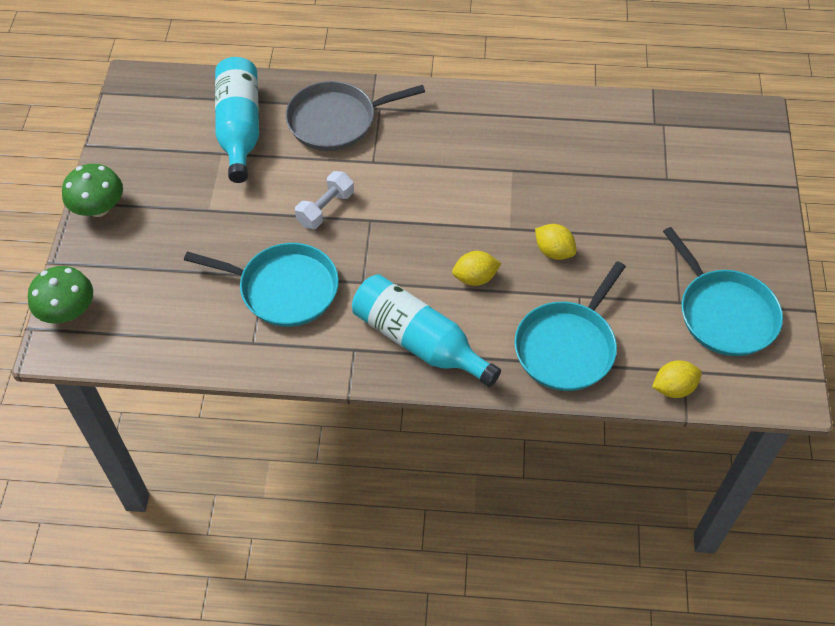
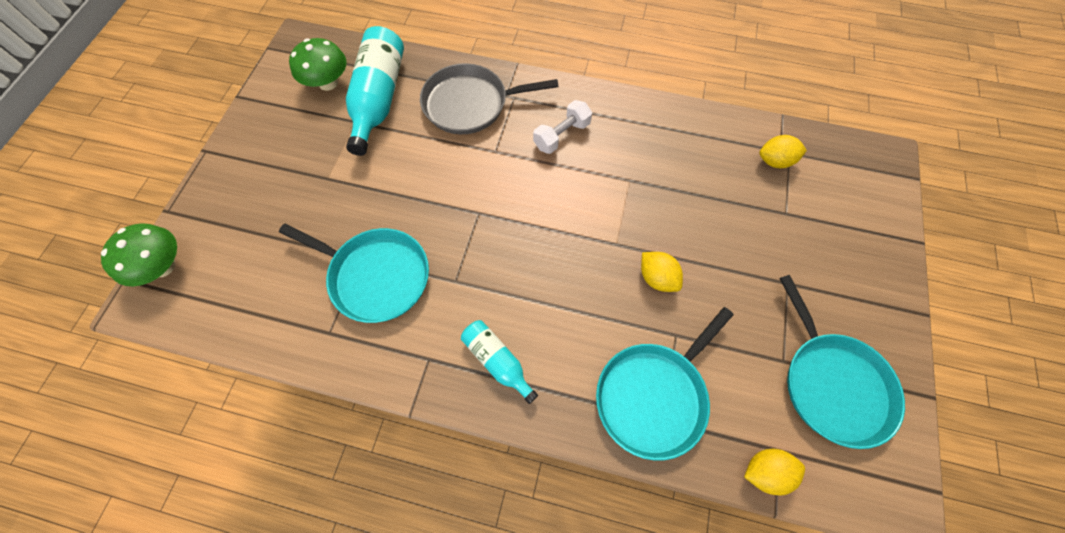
camera: 10 degrees right, 10 degrees up
(99, 208) = (227, 161): green mushroom -> green mushroom (328, 83)
(325, 209) = (438, 194): white dumbbell -> white dumbbell (562, 135)
(419, 341) = (497, 361): turquoise bottle -> turquoise bottle, size x0.55
(475, 278) = (570, 295): yellow lemon -> yellow lemon (775, 161)

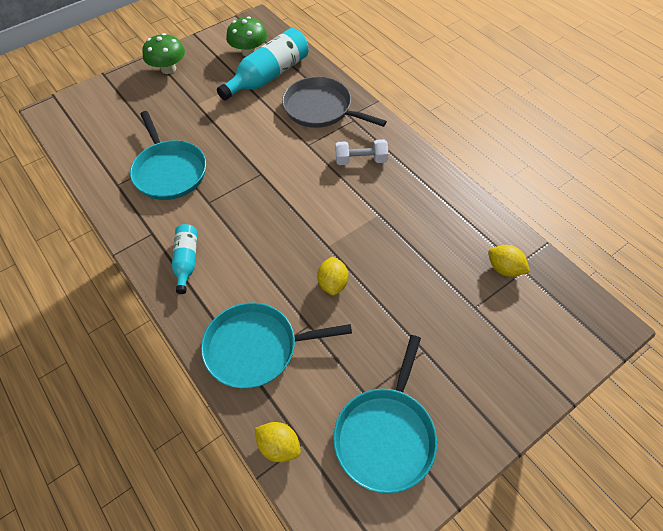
camera: 40 degrees right, 10 degrees down
(163, 266) = (75, 100): green mushroom -> green mushroom (168, 69)

